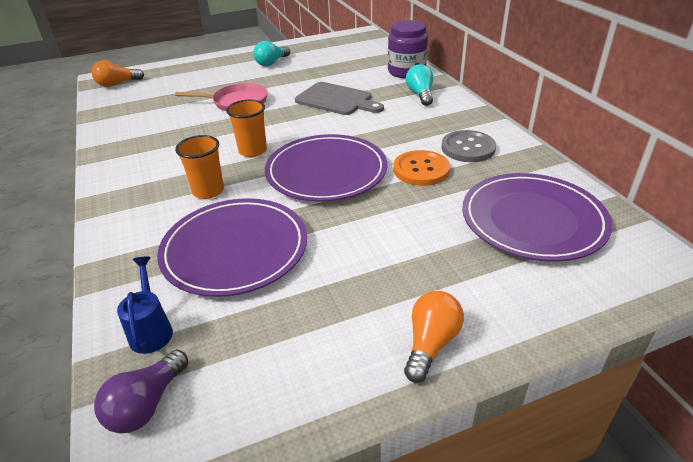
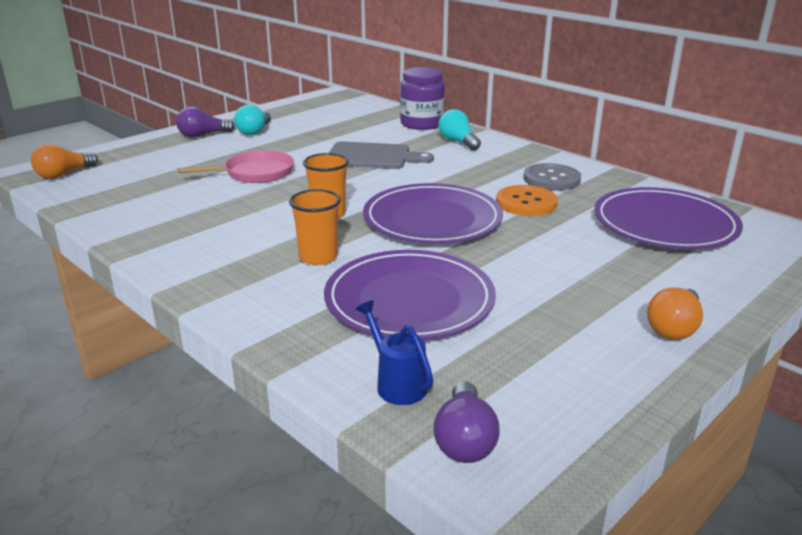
camera: 25 degrees left, 10 degrees down
(233, 62) = (202, 135): none -> purple light bulb
(430, 343) = (674, 328): orange light bulb -> orange light bulb turned 150 degrees counterclockwise

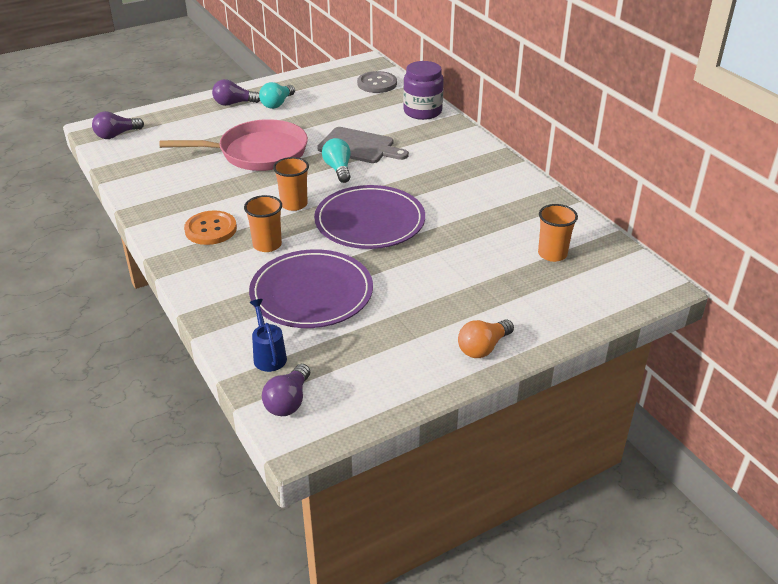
camera: 15 degrees right, 10 degrees up
(63, 174) = (116, 135): orange light bulb -> purple light bulb
(255, 173) = (258, 153): pink pan -> pink pan, size x1.56
(458, 142) = (441, 138): turquoise light bulb -> turquoise light bulb (338, 169)
(526, 203) = (454, 215): orange button -> orange button (211, 229)
(551, 179) = (493, 192): grey button -> grey button (377, 84)
(664, 224) = (552, 254): purple plate -> orange cup

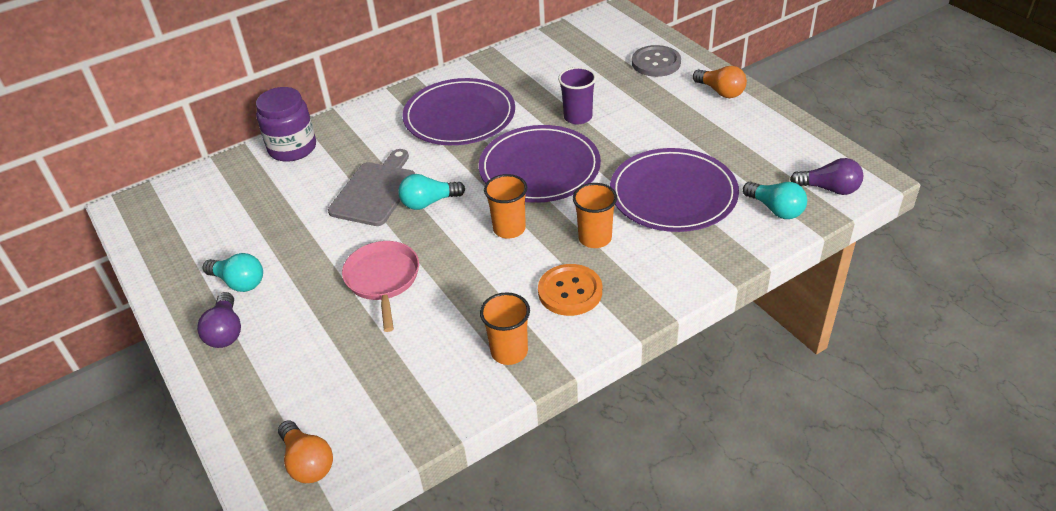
camera: 90 degrees left, 5 degrees up
(116, 135) = (307, 462): purple light bulb -> orange light bulb
(258, 153) = (383, 280): pink pan -> pink pan, size x0.64
(268, 356) = (775, 209): blue watering can -> turquoise light bulb
(377, 84) = (202, 192): grey button -> grey button (656, 63)
(446, 246) = (578, 117): none -> purple cup
(456, 182) = (459, 116): none -> purple plate
(552, 254) = (581, 60): orange cup -> orange cup (509, 351)

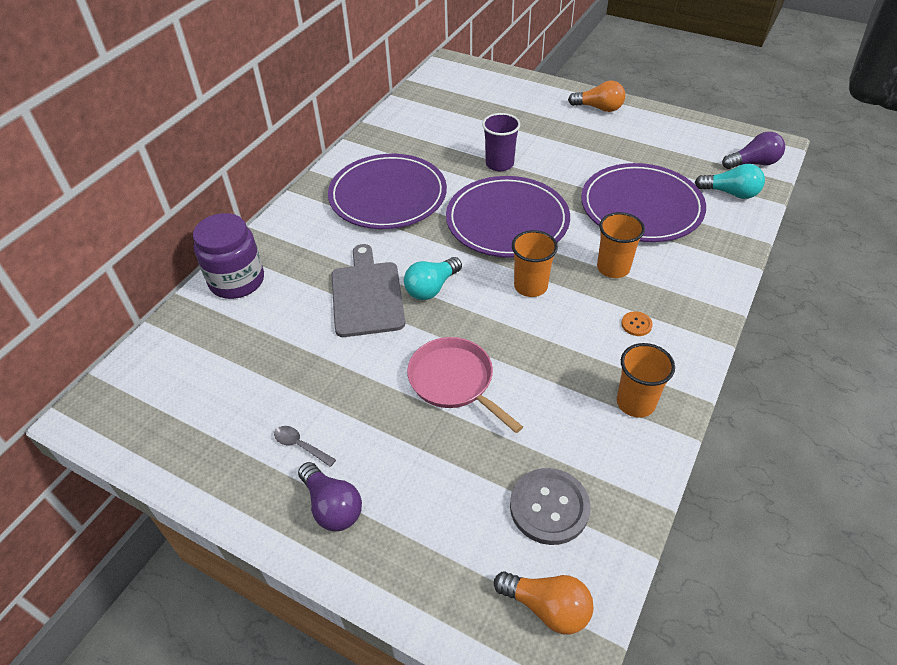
camera: 30 degrees left, 5 degrees up
(239, 282) = (300, 446): turquoise light bulb -> grey spoon
(570, 291) = (636, 324): orange button -> orange button, size x0.46
(656, 63) = (523, 98): grey button -> grey button (549, 507)

